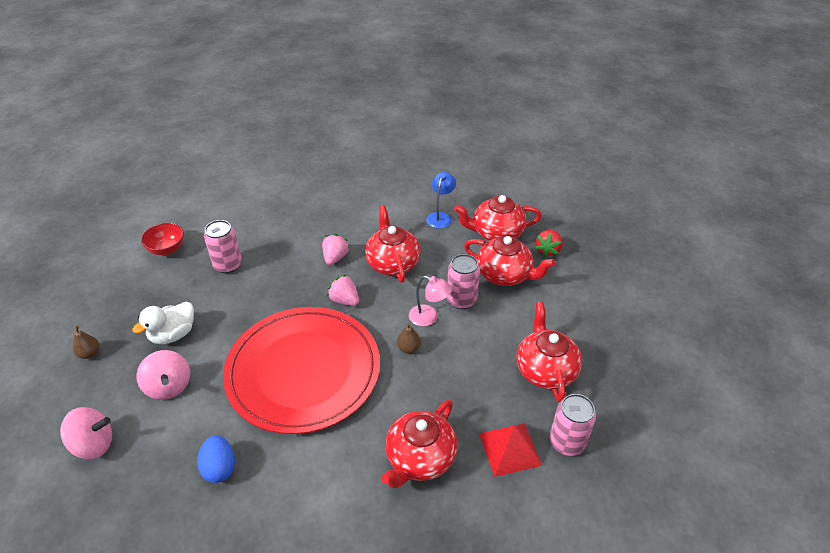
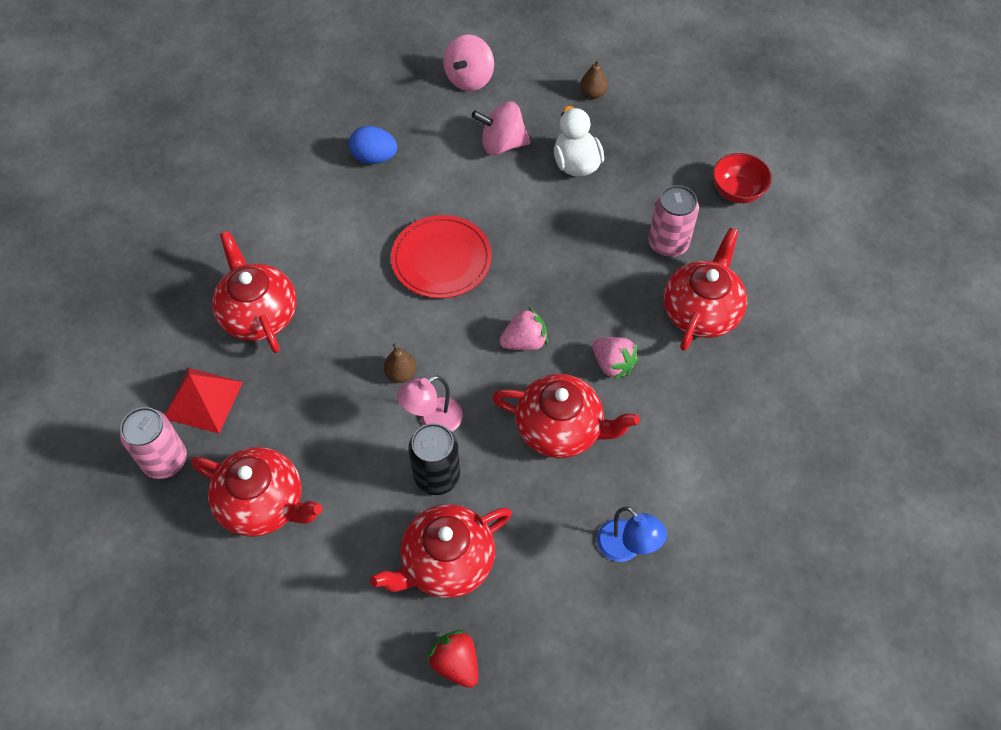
camera: 120 degrees right, 15 degrees up
(303, 371) = (441, 259): red plate -> red plate, size x0.53
(461, 300) = (437, 476): pink can -> black can
(496, 233) = (540, 610): red teapot -> red teapot (701, 311)

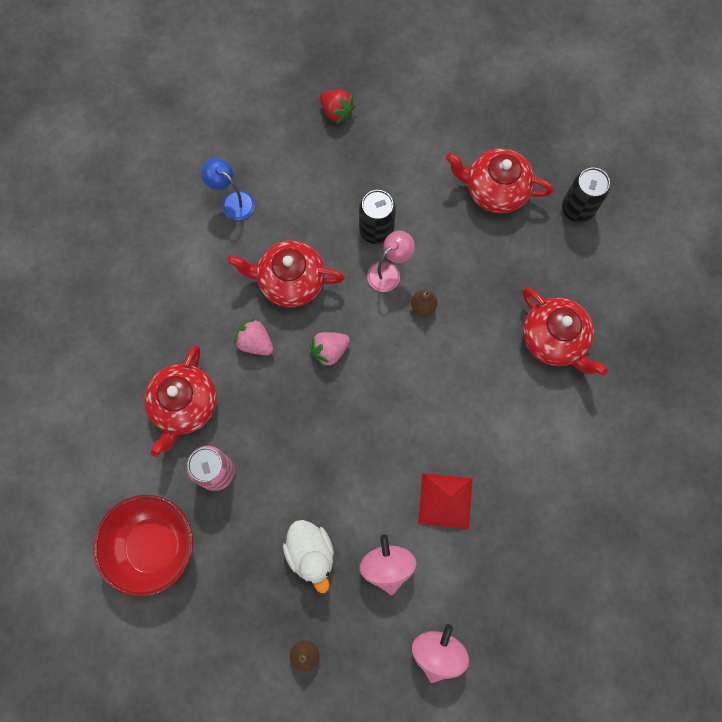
camera: 170 degrees right, 15 degrees up
(165, 460) = (577, 209): pink can -> black can
(203, 400) = (569, 259): red pyramid -> red pyramid (445, 500)
(374, 158) = (506, 526): blue egg -> none
(441, 259) = (415, 420): red plate -> none
(446, 562) = (356, 172): red teapot -> none
(502, 144) = (387, 566): pink spinning top -> pink spinning top turned 90 degrees counterclockwise
(737, 191) = (153, 546): red bowl -> red bowl, size x1.71

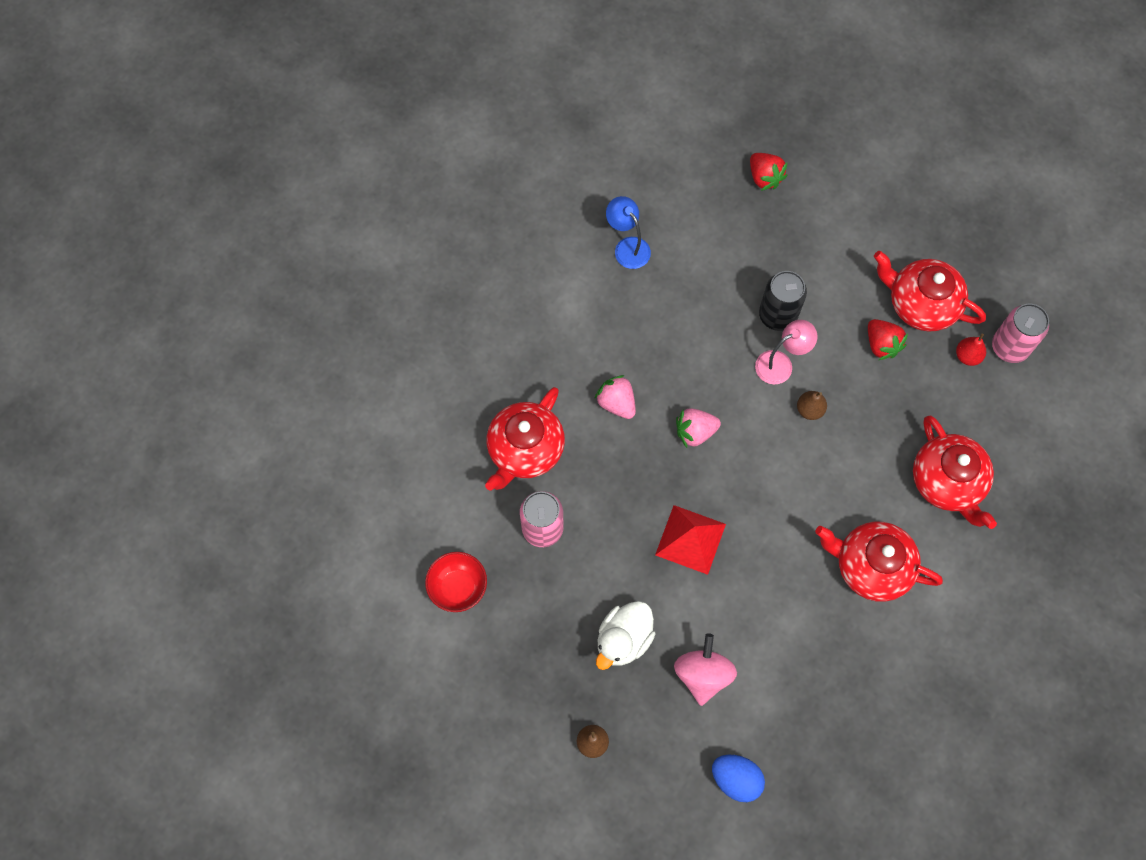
camera: 15 degrees right, 5 degrees down
(153, 546) = (458, 587): red bowl -> red bowl, size x0.58
(290, 281) = (670, 347): red teapot -> red teapot (871, 566)
(311, 553) = (623, 639): white duck -> white duck turned 45 degrees clockwise
(437, 652) = (736, 779): pink spinning top -> blue egg
(445, 500) = (783, 623): red pyramid -> red pyramid (690, 539)
(470, 234) = (881, 345): none -> red strawberry
(544, 225) = (967, 356): none -> red pear
(577, 209) = (1010, 347): black can -> pink can

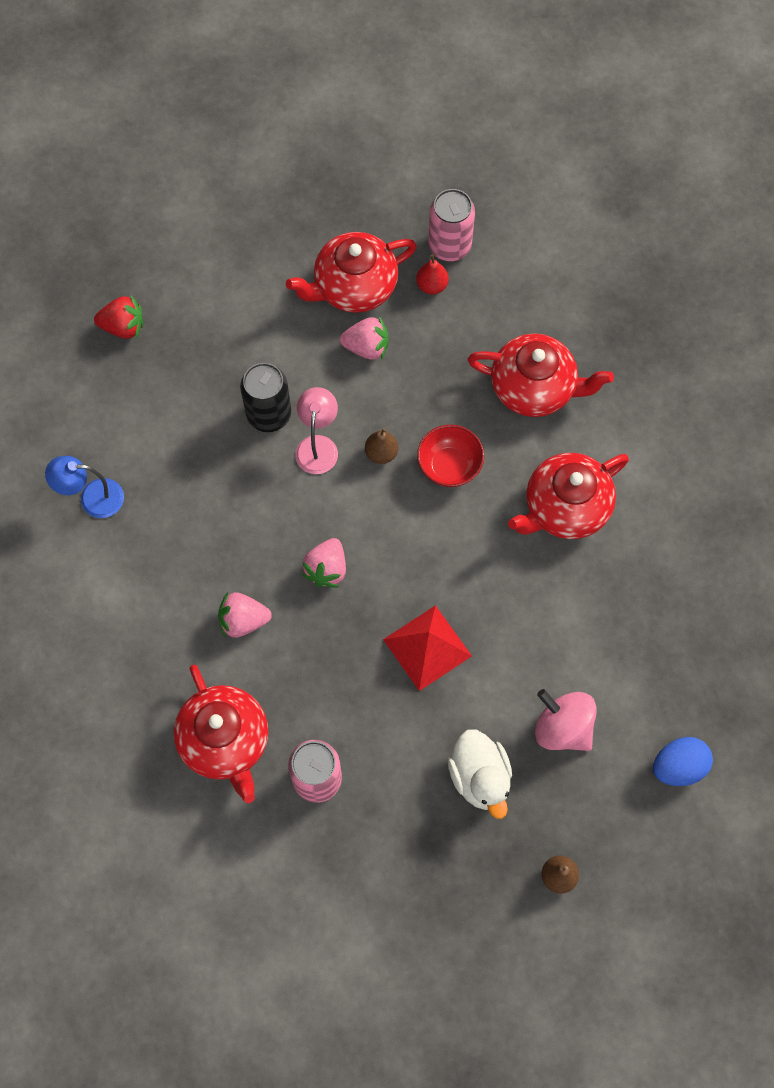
camera: 55 degrees left, 0 degrees up
(458, 587) = (317, 903): red bowl -> red bowl (449, 466)
(881, 345) = (366, 347): red strawberry -> pink strawberry

